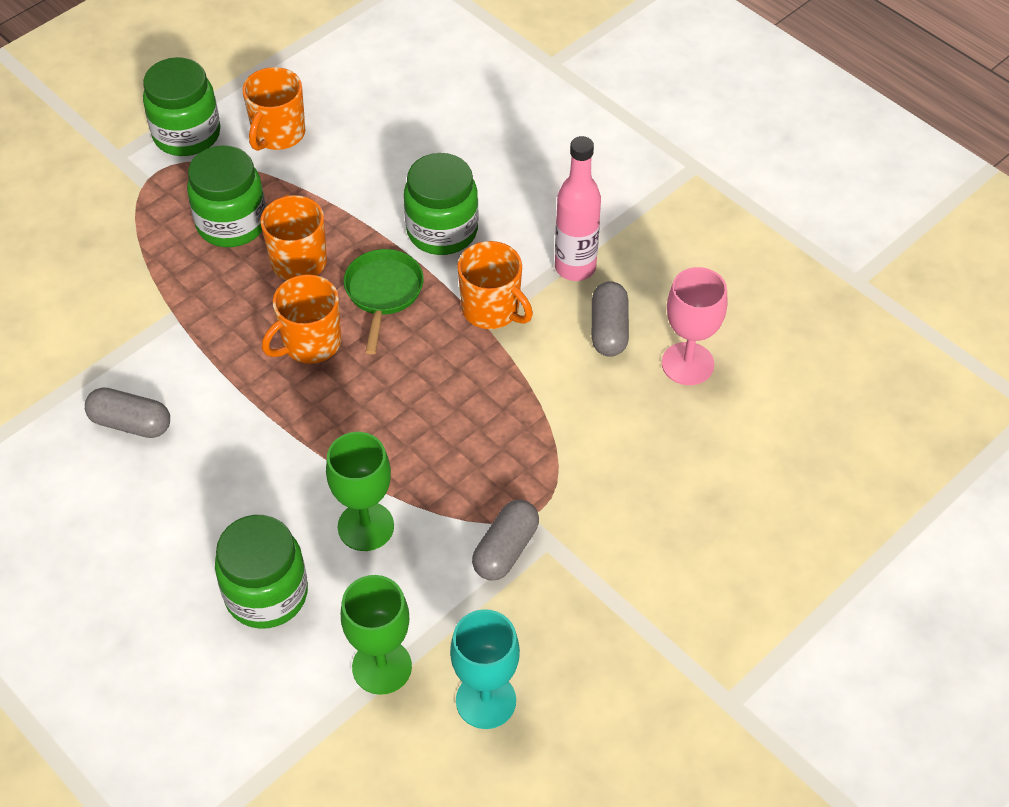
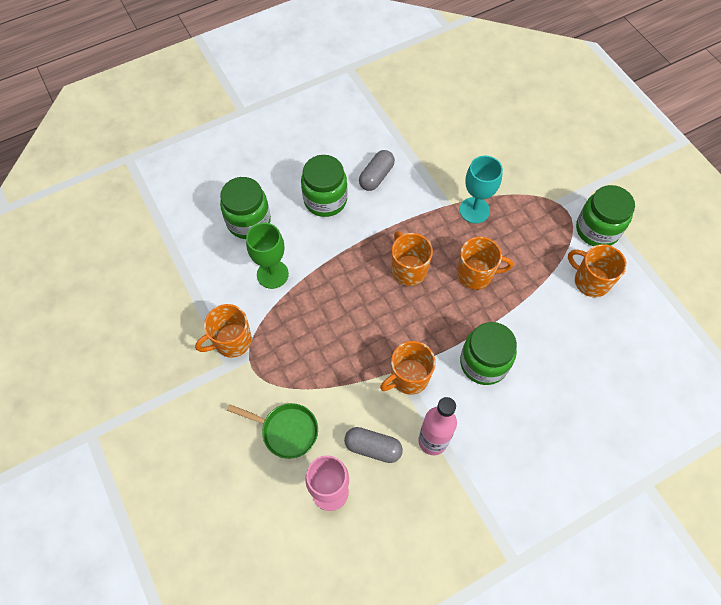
camera: 105 degrees right, 10 degrees up
(232, 223) = (514, 243): green jar -> green jar (325, 200)
(382, 667) = (186, 265): green goblet -> none
(383, 293) = (438, 316): green pan -> green pan (286, 431)
(486, 700) = (146, 309): turquoise goblet -> turquoise goblet (474, 210)
(505, 549) = (231, 341): grey capsule -> orange mug

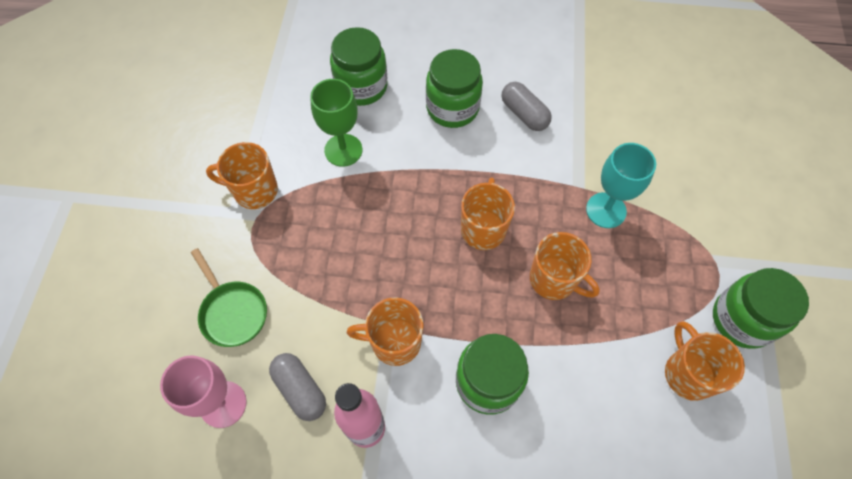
camera: 35 degrees right, 0 degrees up
(376, 176) = (524, 114): grey capsule -> grey capsule turned 75 degrees clockwise

